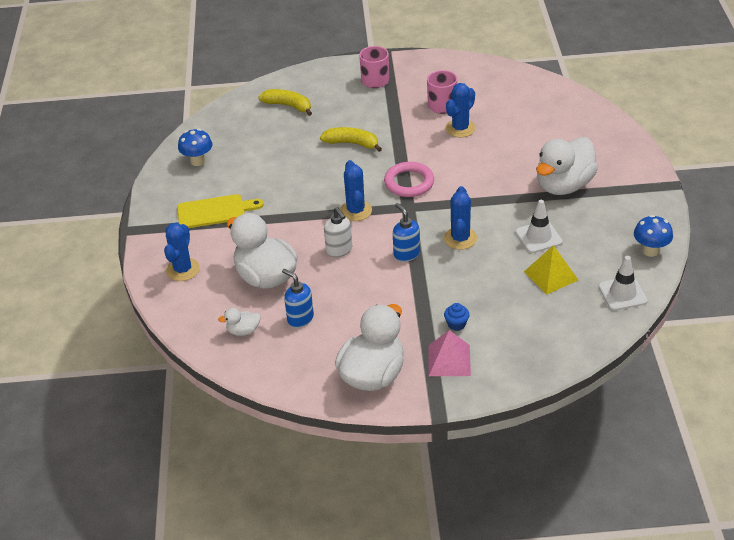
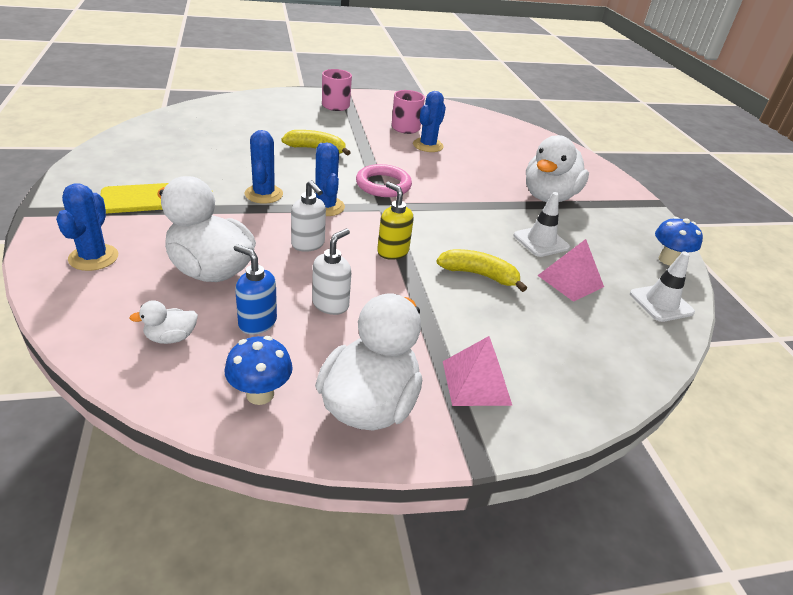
camera: 15 degrees left, 5 degrees down
(198, 161) = (137, 152): blue mushroom -> blue mushroom (260, 394)
(288, 106) = (246, 116): yellow banana -> yellow banana (479, 275)
(353, 303) = (330, 304): none -> white soap dispenser
(406, 254) = (392, 252): blue soap dispenser -> yellow soap dispenser
(456, 324) = (474, 334): blue cupcake -> none
(460, 238) = (453, 239): blue cactus -> blue cactus (263, 194)
(551, 275) = (570, 281): yellow pyramid -> pink pyramid

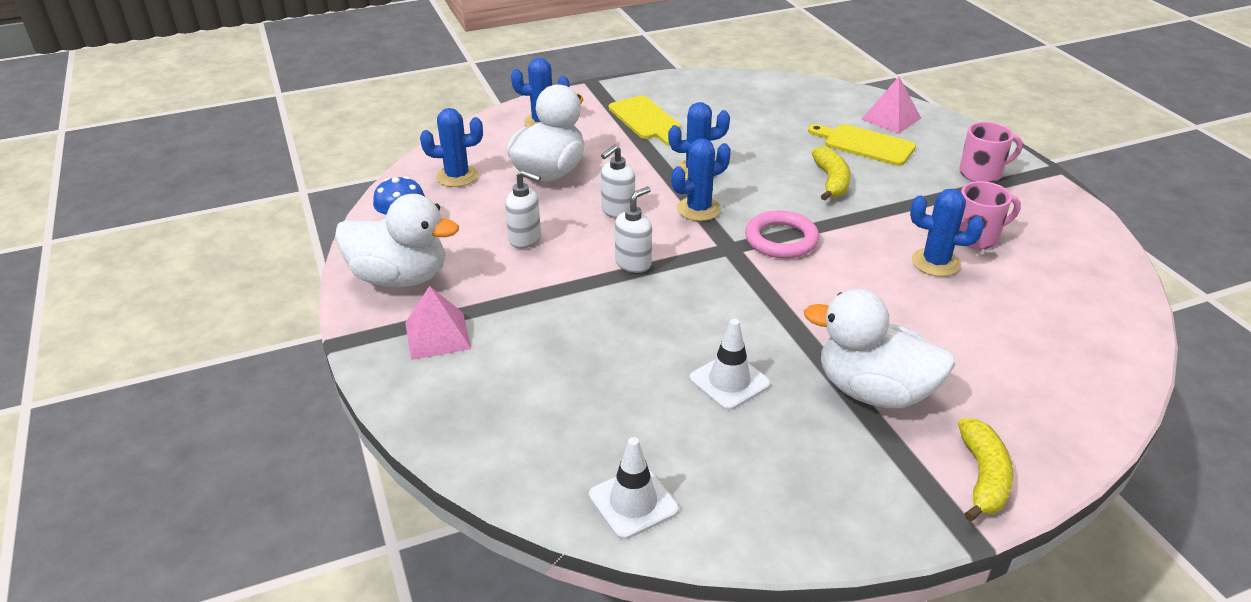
camera: 85 degrees right, 0 degrees up
(171, 337) = (457, 176): white duck -> blue cactus
(257, 323) = (486, 208): blue soap dispenser -> none
(273, 125) = (865, 144): none -> yellow cutting board
(392, 252) = (633, 263): yellow soap dispenser -> white soap dispenser
(479, 275) = (619, 329): yellow banana -> yellow banana (983, 477)
(570, 281) = (645, 408): pink pyramid -> pink pyramid (891, 118)
(667, 260) = (762, 528): blue mushroom -> none

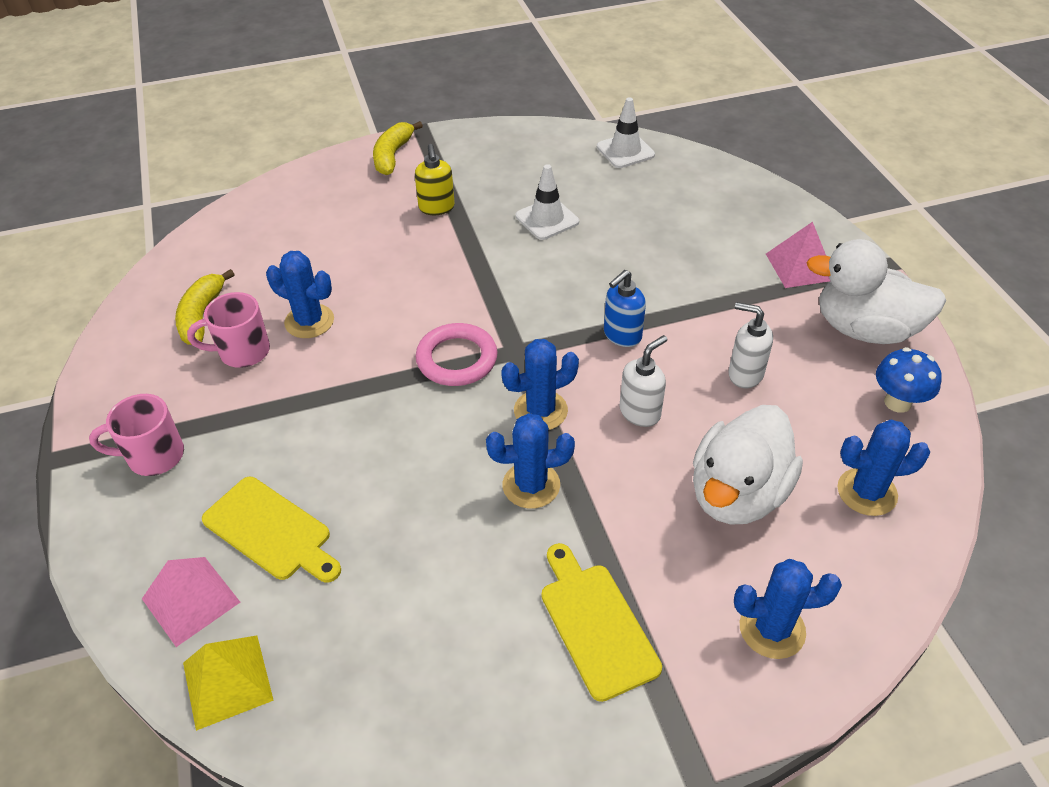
camera: 175 degrees left, 10 degrees up
(633, 263) = (622, 335): white soap dispenser -> blue soap dispenser
(831, 181) = (358, 452): yellow banana -> yellow banana (201, 316)
(845, 96) = (227, 681): none -> yellow pyramid
(873, 391) = (437, 208): white duck -> yellow soap dispenser

